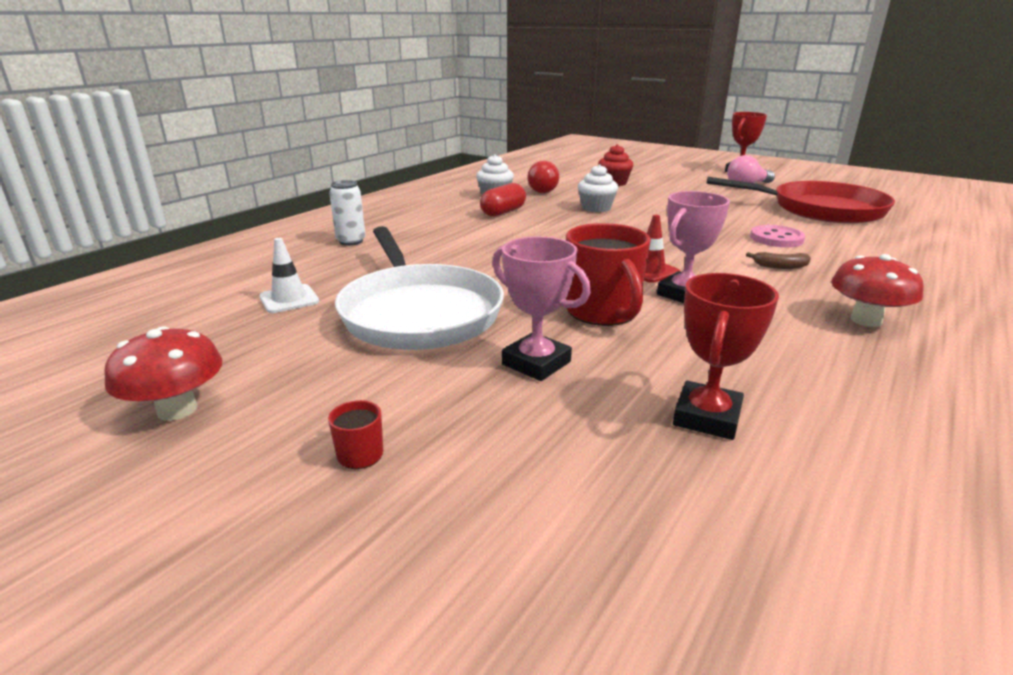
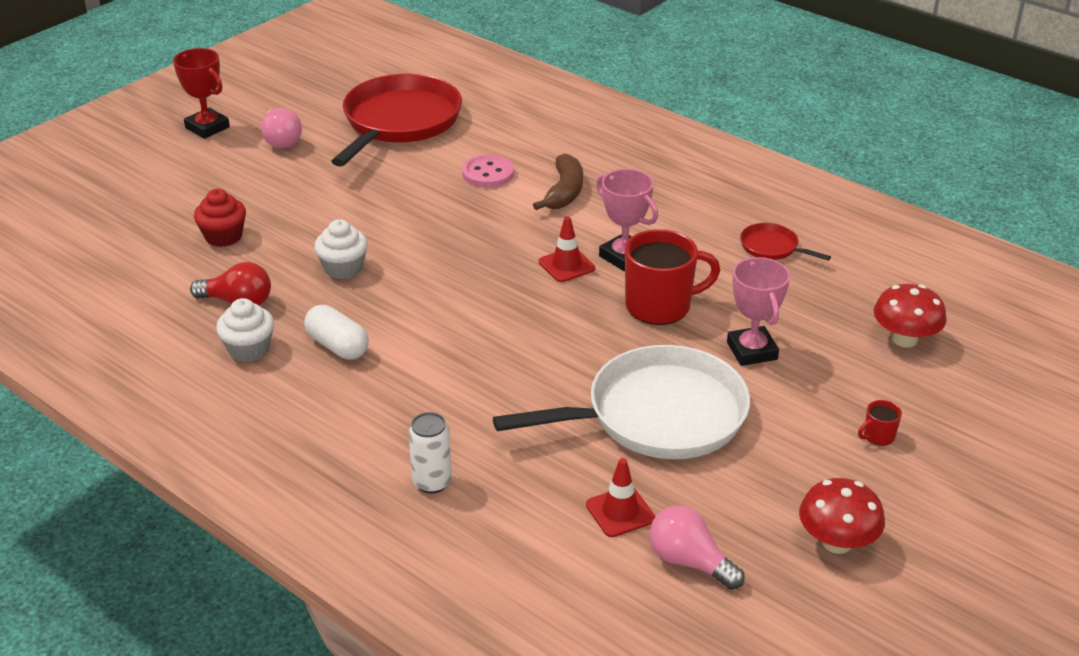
camera: 85 degrees left, 10 degrees up
(207, 328) = (689, 562): none -> pink light bulb
(289, 299) = (620, 512): white traffic cone -> red traffic cone
(503, 212) = (337, 346): red capsule -> white capsule
(536, 363) = (752, 351): pink trophy -> pink trophy turned 60 degrees counterclockwise
(707, 417) = (818, 287): red trophy -> none
(780, 266) = (564, 192): brown banana -> brown banana, size x1.70
(782, 382) = (772, 247): none -> red pan
(865, 320) = (678, 186): red mushroom -> red mushroom (904, 339)

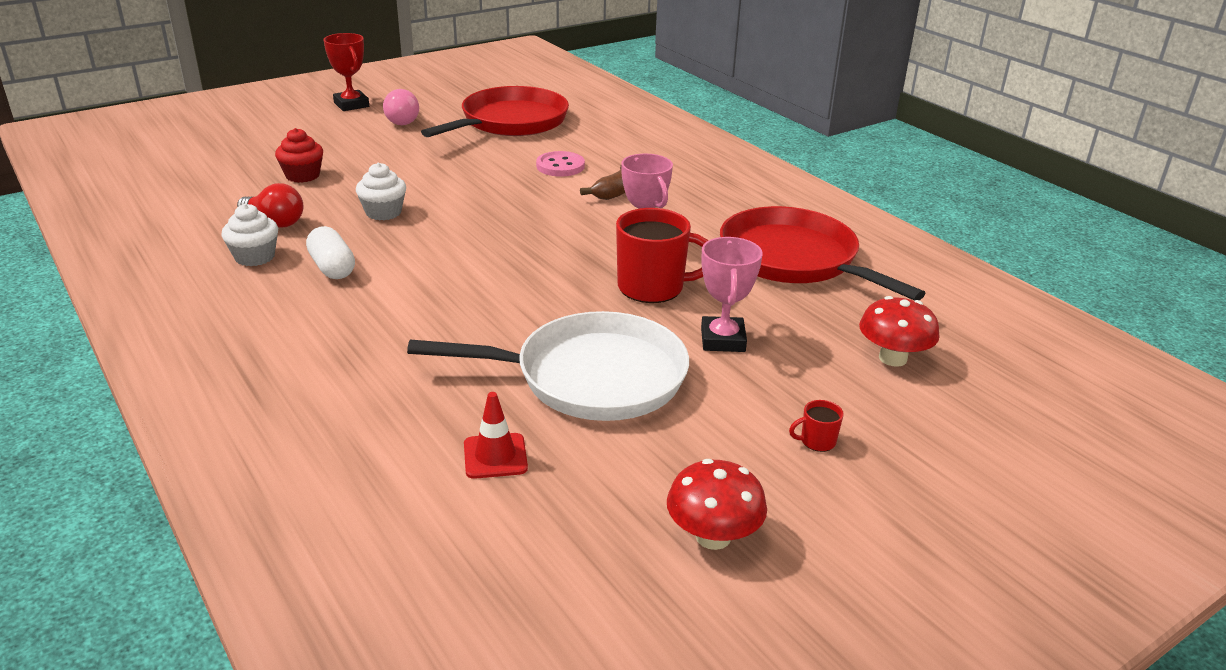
camera: 15 degrees right, 5 degrees down
(432, 482) = (330, 392): white can -> none
(566, 265) = (584, 242): red traffic cone -> none
(689, 562) = (537, 520): pink light bulb -> none
(772, 247) = (793, 259): red pan -> red pan, size x2.35

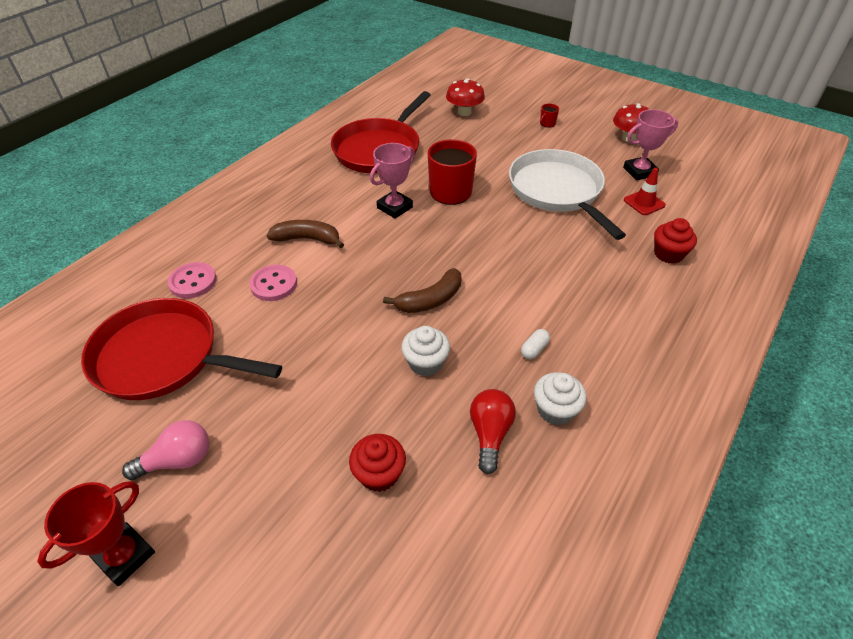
camera: 110 degrees left, 15 degrees up
(332, 267) = (534, 349): white capsule -> white capsule, size x0.59
(363, 424) = (668, 254): none -> red cupcake
(461, 231) = (430, 300): none -> brown banana
(596, 137) = (193, 282): none -> pink button
(722, 340) = (487, 159): pink trophy -> pink trophy (639, 172)
(817, 441) = (547, 124): red mug -> red mug turned 75 degrees clockwise

